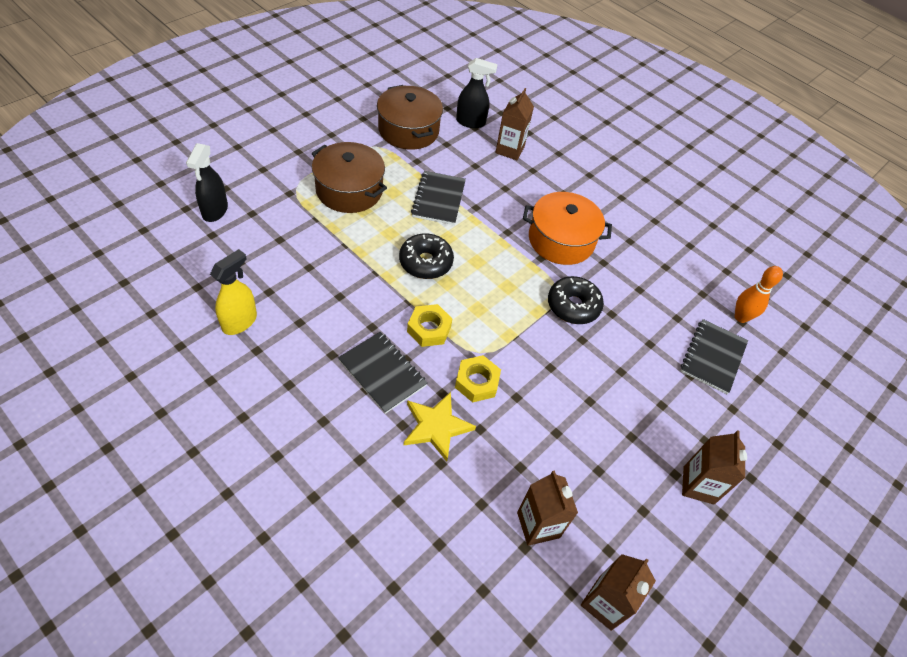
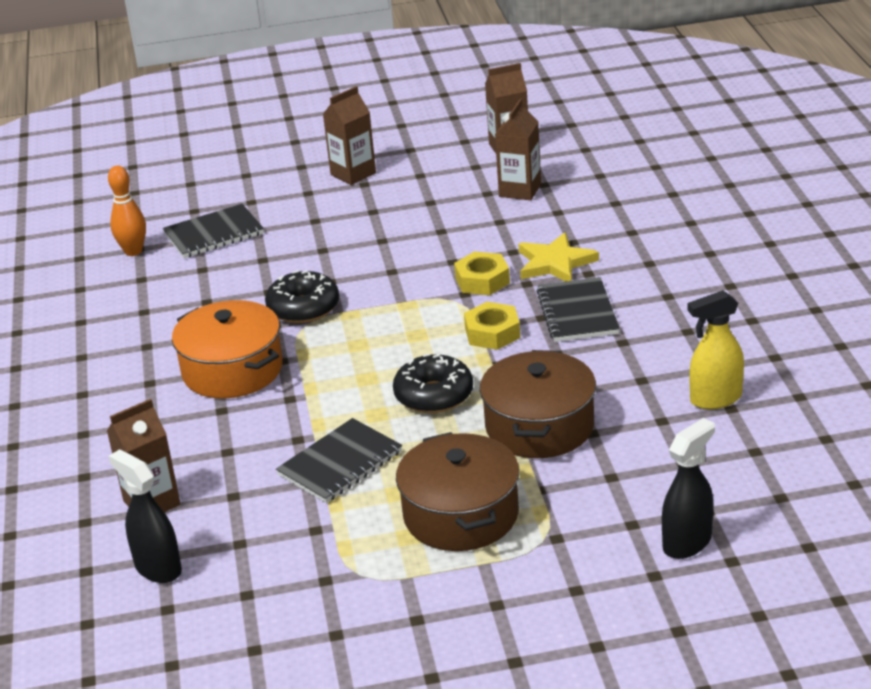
camera: 135 degrees left, 20 degrees down
(408, 130) = (278, 585): brown pot -> brown pot (539, 426)

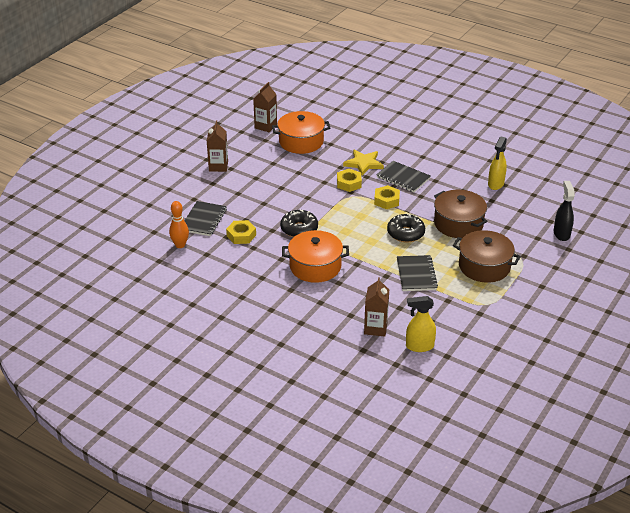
camera: 50 degrees left, 5 degrees up
(158, 568) = (419, 346): black spray bottle -> yellow spray bottle
(220, 277) = (241, 235): none -> yellow nut
(520, 190) = (301, 142): brown carton -> orange pot

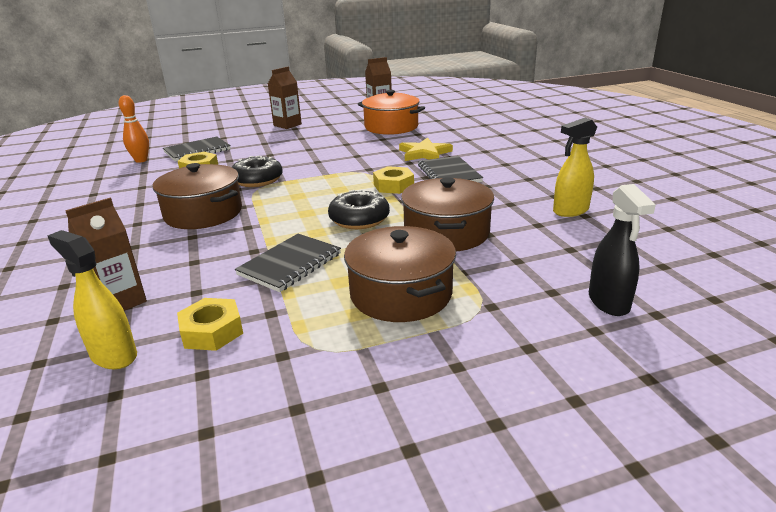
camera: 40 degrees right, 10 degrees down
(315, 266) = (203, 213): orange pot -> brown pot
(349, 183) = (379, 162): yellow nut -> yellow nut (212, 331)
(561, 234) = (609, 302): black spray bottle -> black spray bottle turned 135 degrees clockwise

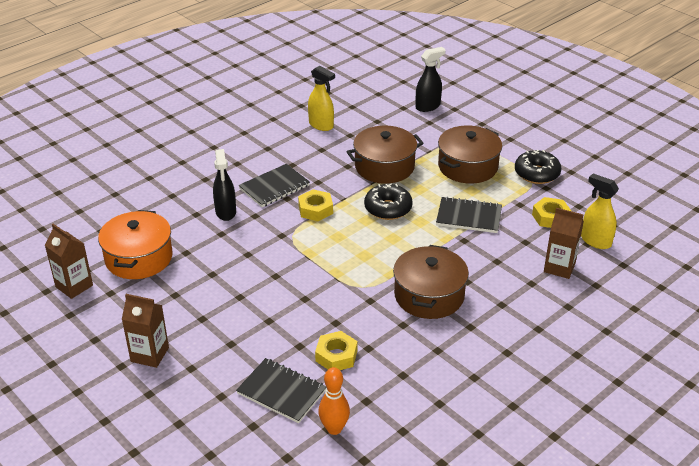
camera: 115 degrees left, 10 degrees up
(113, 355) = (595, 241): yellow spray bottle -> yellow spray bottle turned 120 degrees clockwise
(257, 180) = (344, 296): black donut -> black donut (536, 173)
(424, 153) = (226, 212): yellow star -> black spray bottle

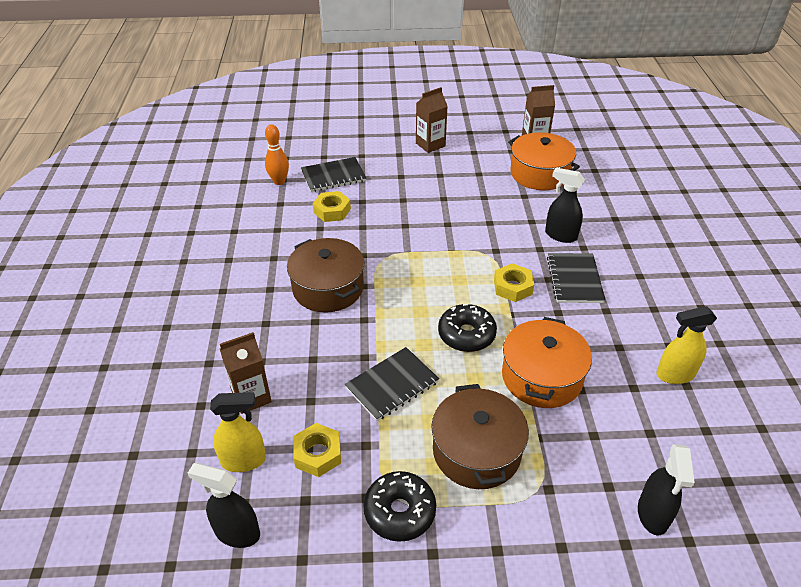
camera: 130 degrees right, 5 degrees up
(384, 167) = (541, 377): brown pot -> orange pot
(627, 216) = (237, 532): none -> black spray bottle

